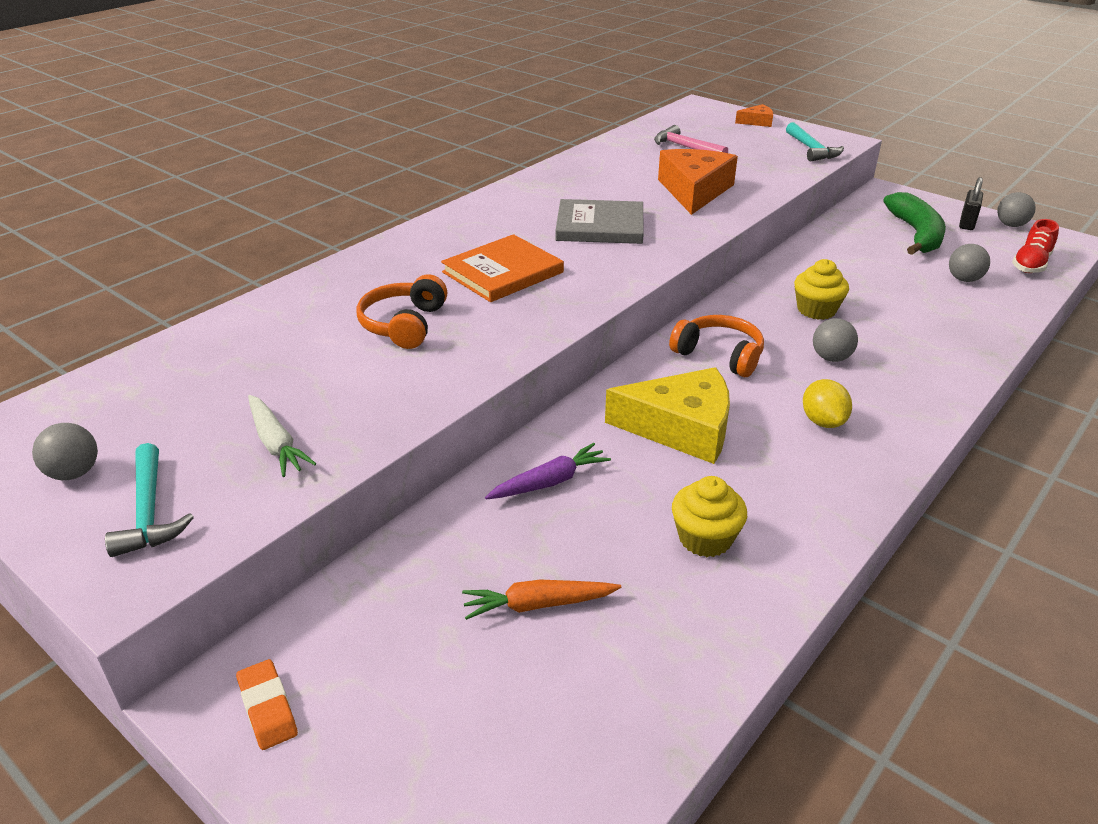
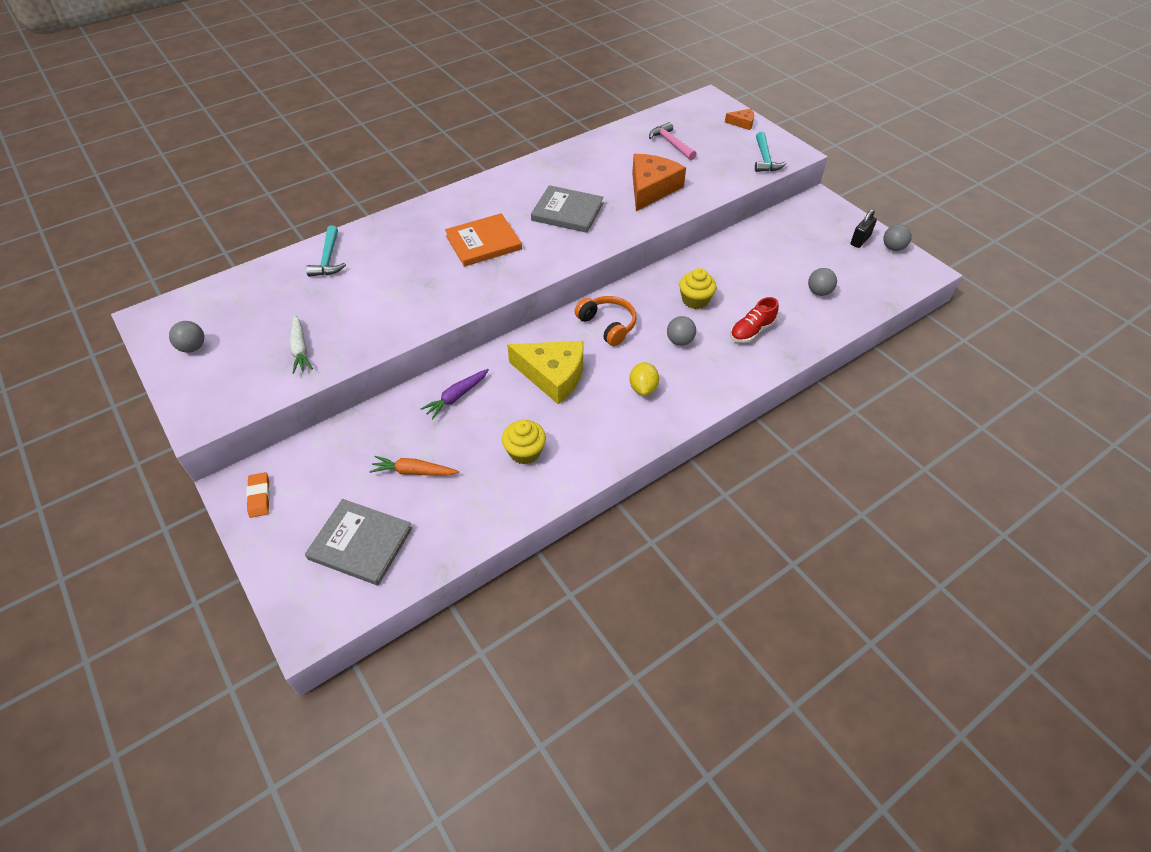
camera: 15 degrees right, 15 degrees up
(149, 511) = (222, 380): turquoise hammer -> turquoise hammer (328, 259)
(404, 324) = (404, 275): orange headphones -> none
(502, 748) = (360, 543): none -> grey book
(549, 482) = (456, 397): purple carrot -> purple carrot turned 150 degrees clockwise
(916, 234) = (813, 244): green banana -> none
(1031, 264) = (880, 287): red shoe -> red shoe (751, 331)

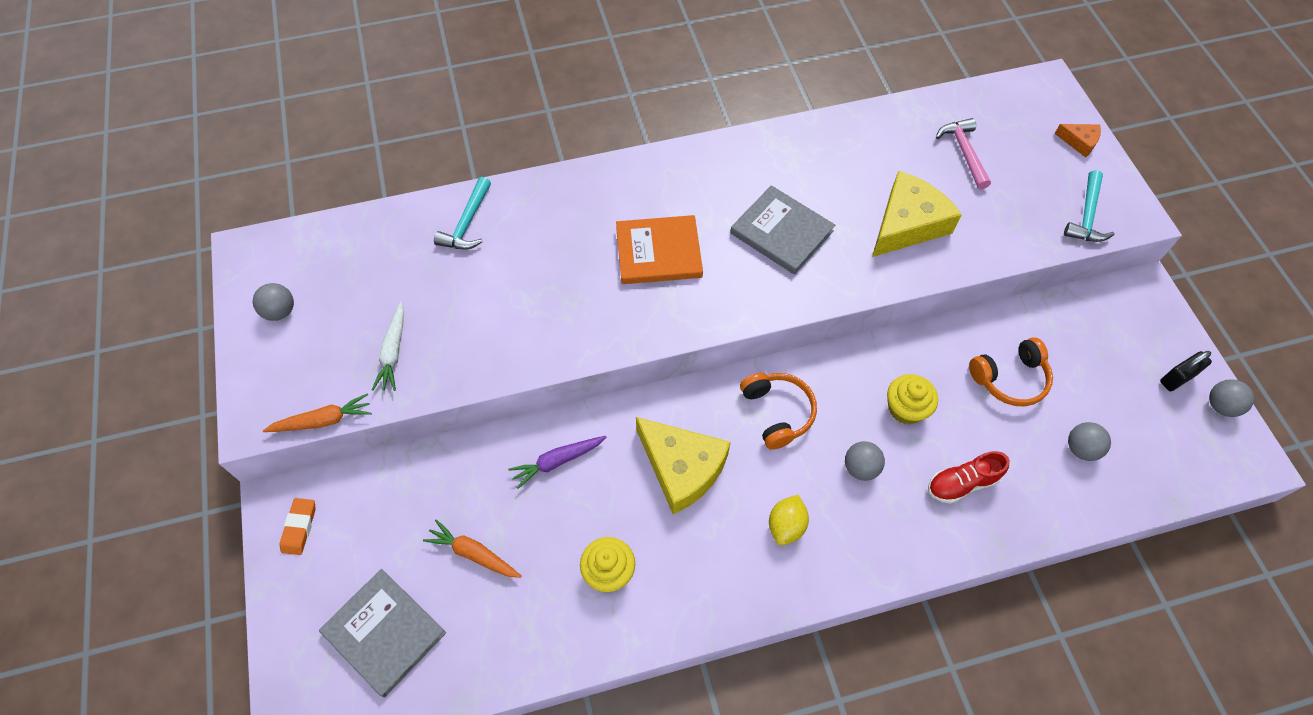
camera: 20 degrees right, 10 degrees up
(258, 405) = (323, 420): none -> orange carrot
(651, 188) = (907, 224): orange cheese -> yellow cheese
(756, 266) = (1010, 378): none -> orange headphones

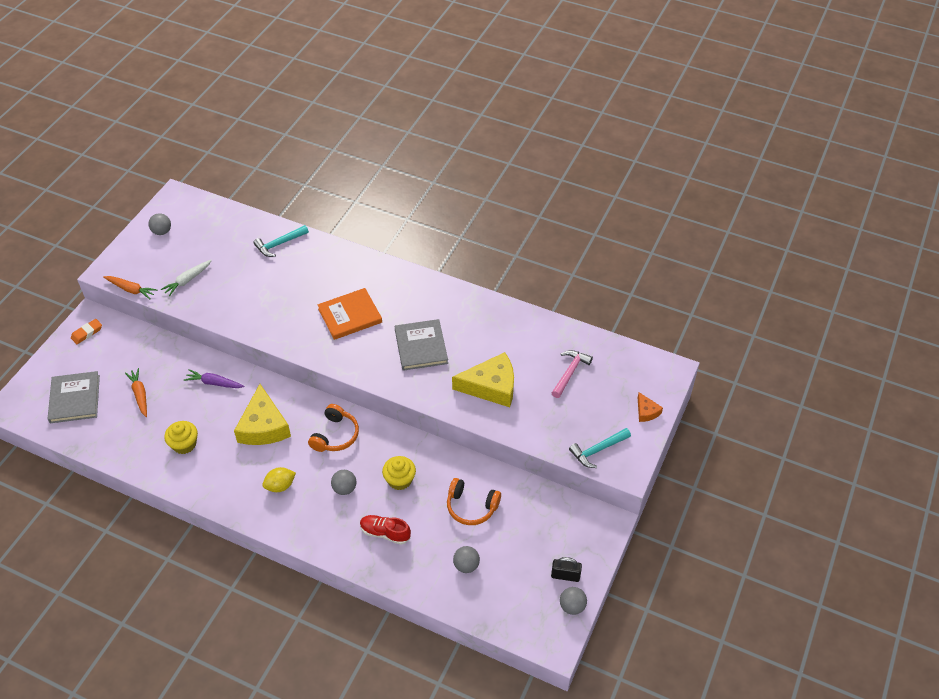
camera: 40 degrees right, 10 degrees down
(658, 252) = (350, 316): orange book -> orange book turned 60 degrees counterclockwise

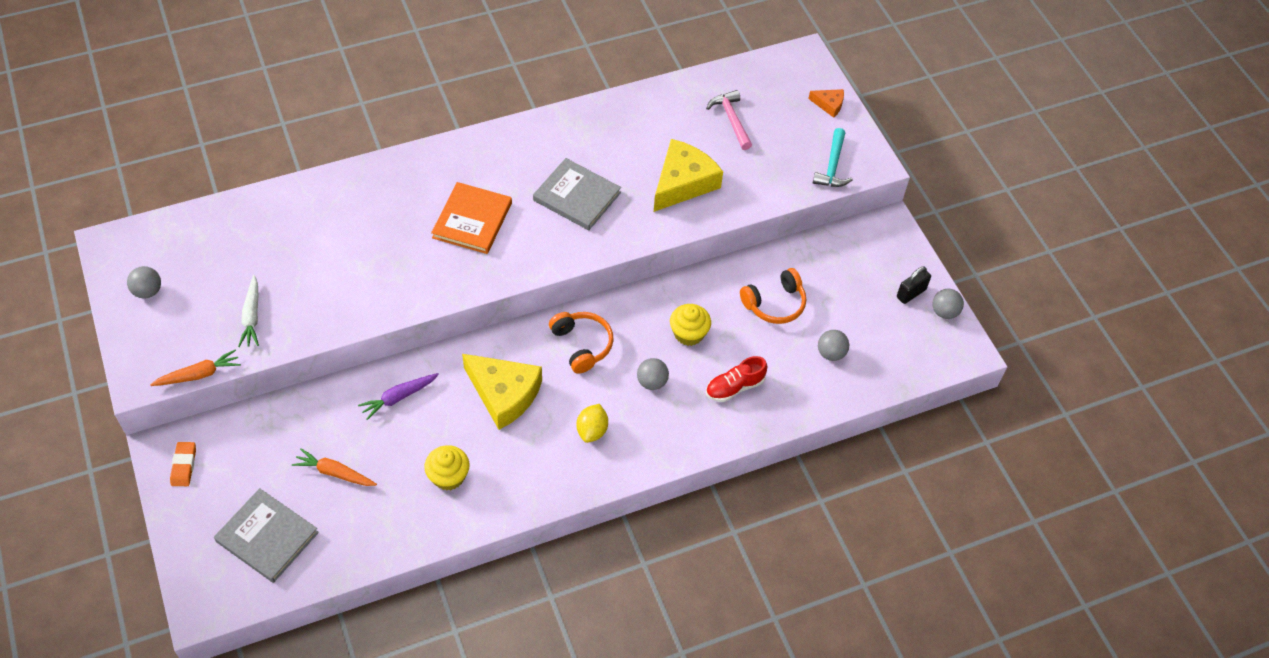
camera: 50 degrees left, 5 degrees up
(279, 244) = (303, 207): turquoise hammer -> none

